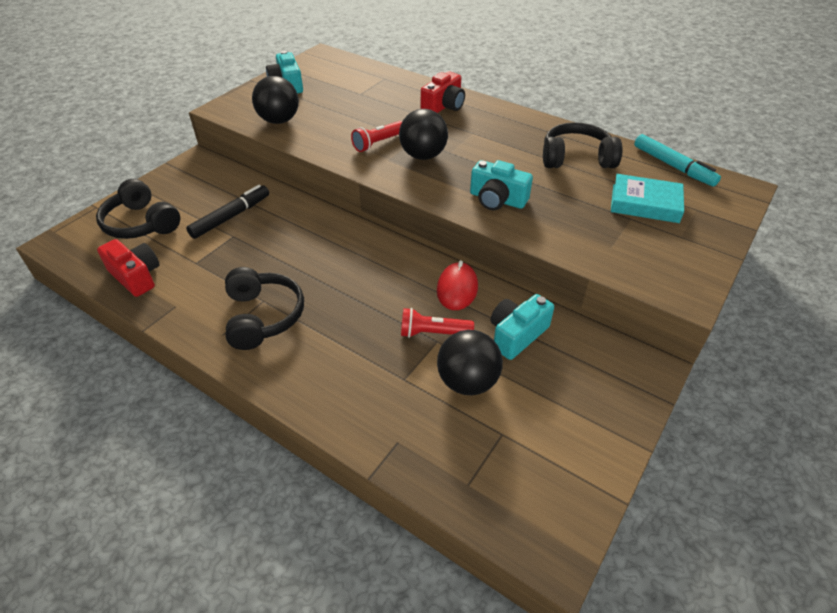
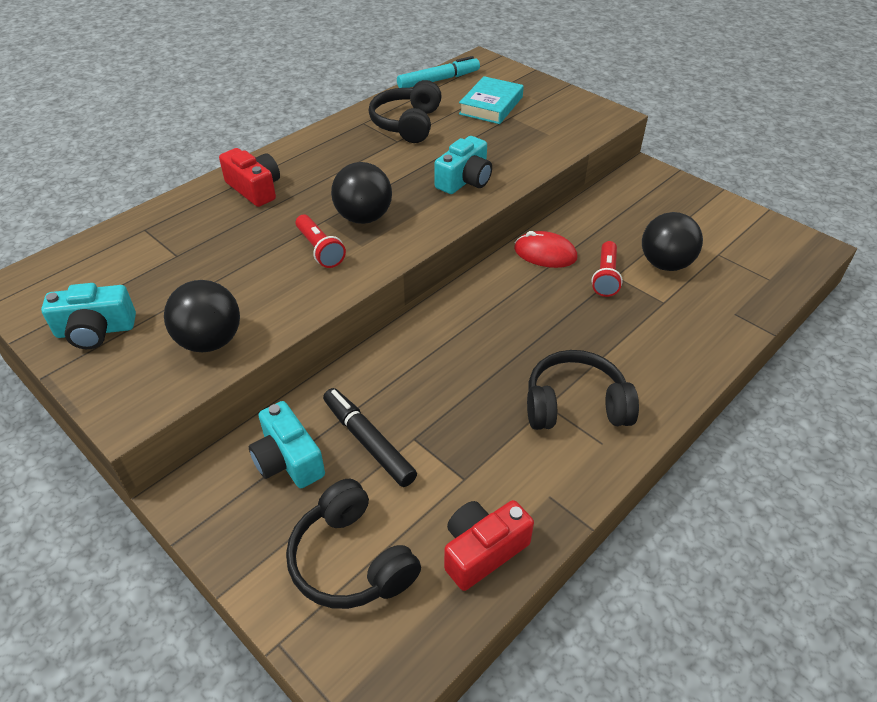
camera: 80 degrees left, 0 degrees up
(141, 223) = (351, 560): black headphones -> black headphones turned 90 degrees clockwise
(517, 335) = (609, 228): turquoise camera -> turquoise camera (288, 460)

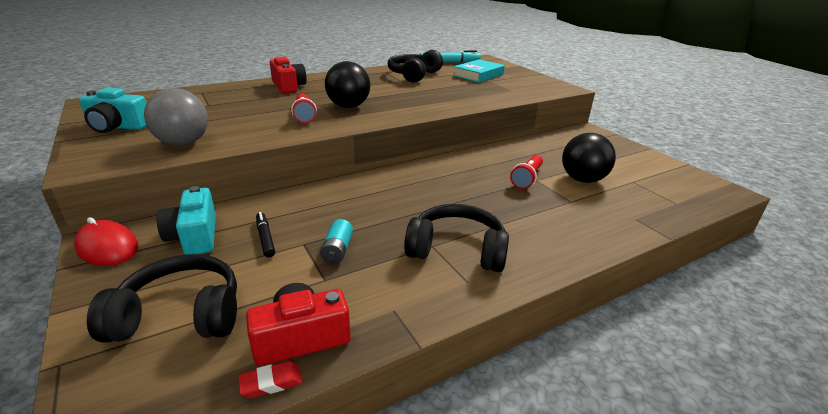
camera: 15 degrees right, 15 degrees down
(210, 341) = (183, 143): black ball -> grey ball
(351, 560) = (180, 315): black headphones -> black headphones turned 105 degrees clockwise
(368, 442) = (265, 238): black marker -> black marker, size x0.59
(455, 437) = (337, 250): none -> turquoise battery
(464, 180) = (435, 101): turquoise camera -> none
(485, 602) = (271, 382): none -> red eraser
(545, 253) = (484, 159): red mouse -> red mouse (107, 247)

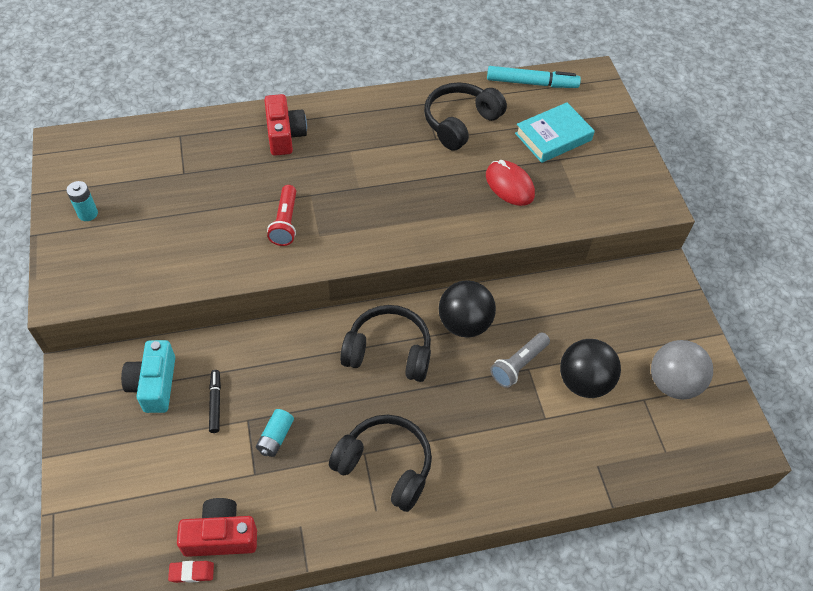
camera: 15 degrees right, 25 degrees up
(107, 247) = (81, 382): red mouse -> red mouse (509, 185)
(117, 127) = (88, 214): turquoise camera -> turquoise battery
(180, 315) = (136, 486): black headphones -> black headphones (388, 352)
(183, 143) = (150, 265): grey ball -> grey ball (672, 383)
(348, 106) = (342, 208): black ball -> black ball (464, 323)
(527, 178) = (518, 365): red flashlight -> grey flashlight

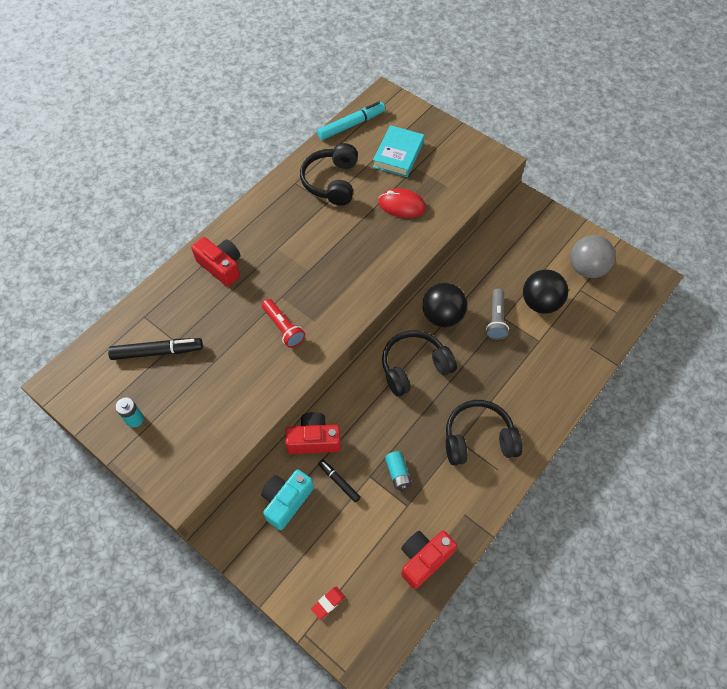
camera: 35 degrees left, 5 degrees up
(154, 384) = (286, 501): turquoise camera -> turquoise camera turned 75 degrees clockwise
(160, 171) = (157, 352): none -> black marker
(192, 572) = (428, 595): red eraser -> red eraser (328, 603)
(230, 349) = (314, 440): none -> red camera

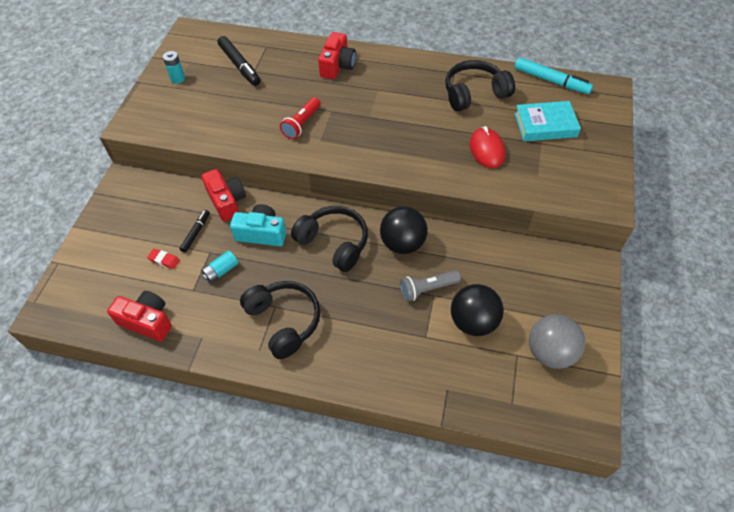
camera: 65 degrees right, 5 degrees down
(286, 501) = (165, 206): turquoise camera -> turquoise camera (261, 233)
(328, 603) = (87, 268): red eraser -> red eraser (164, 260)

